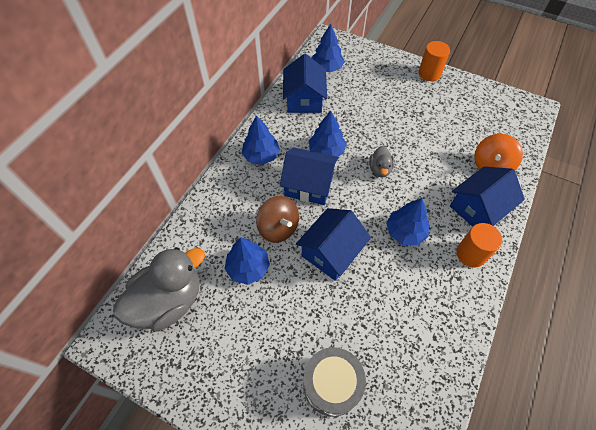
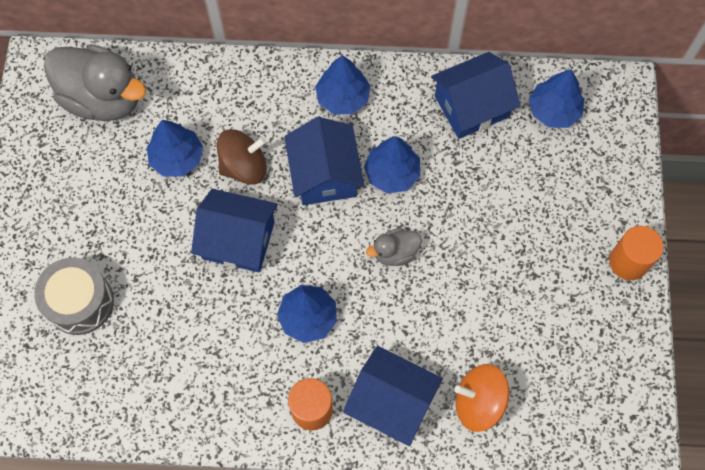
camera: 65 degrees right, 10 degrees up
(278, 228) = (244, 167): brown spinning top -> brown spinning top turned 135 degrees counterclockwise

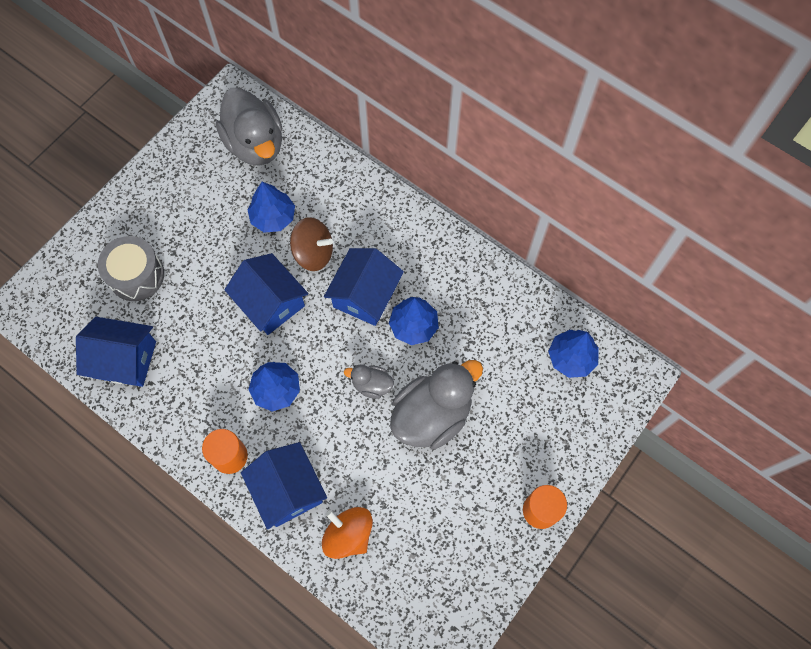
camera: 35 degrees right, 0 degrees up
(343, 97) = (420, 247): blue tree -> none
(471, 106) = (510, 314): blue house -> blue house (124, 359)
(471, 243) = (432, 415): none -> grey duck

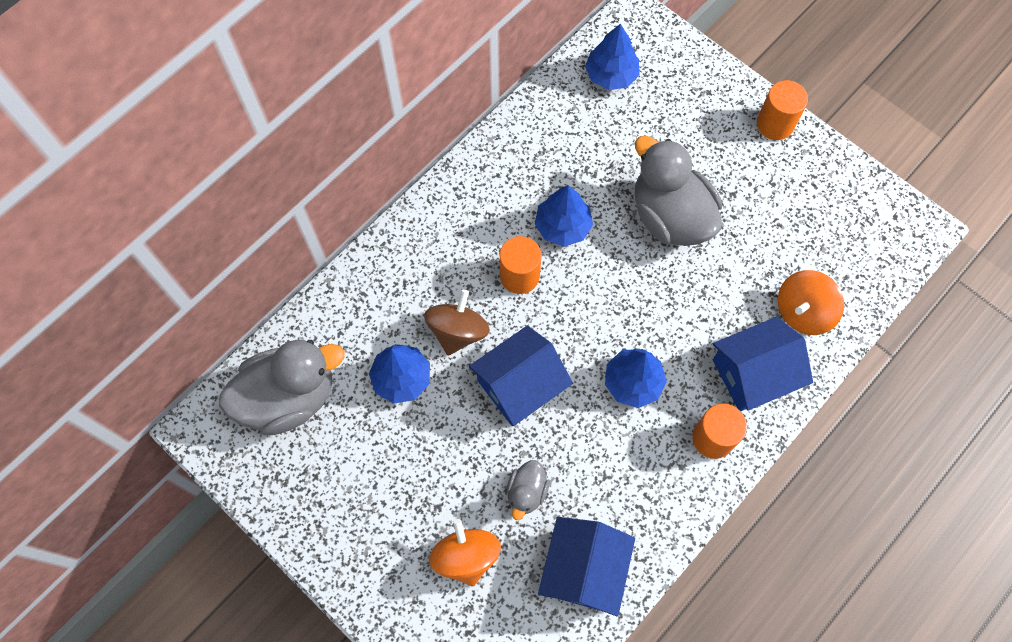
camera: 85 degrees left, 0 degrees up
(136, 275) = (466, 556): grey drum -> orange spinning top
(365, 295) = (519, 276): blue house -> orange cylinder
(371, 385) = (632, 276): grey duck -> grey duck (526, 492)

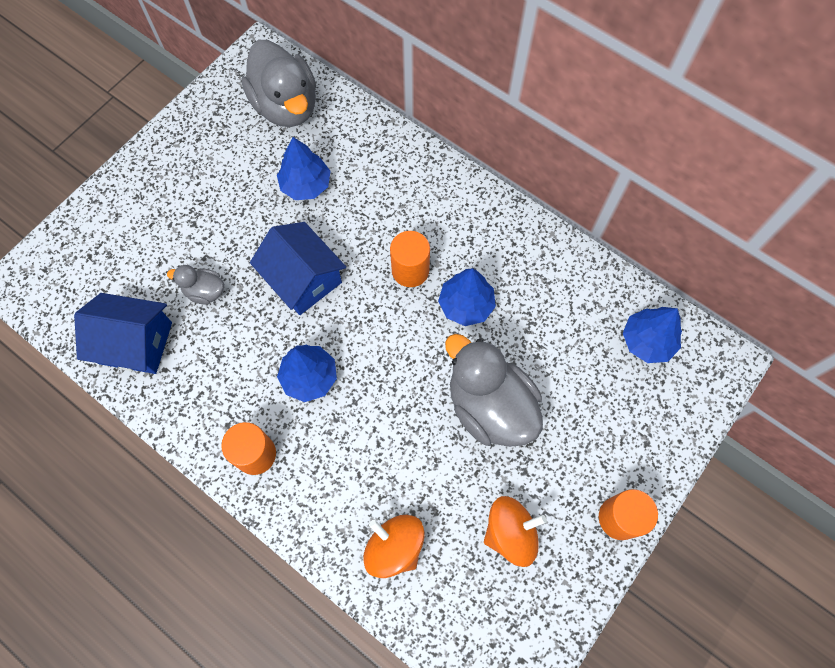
camera: 85 degrees right, 0 degrees up
(458, 331) = (351, 224): brown spinning top -> none
(466, 556) = (151, 249): orange spinning top -> orange spinning top (510, 533)
(670, 216) = (489, 406): grey duck -> grey duck turned 90 degrees counterclockwise
(753, 373) = (323, 494): blue house -> none

